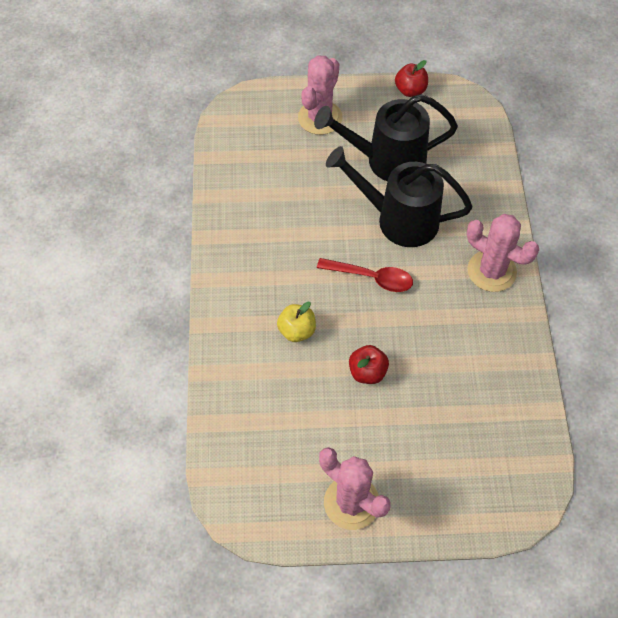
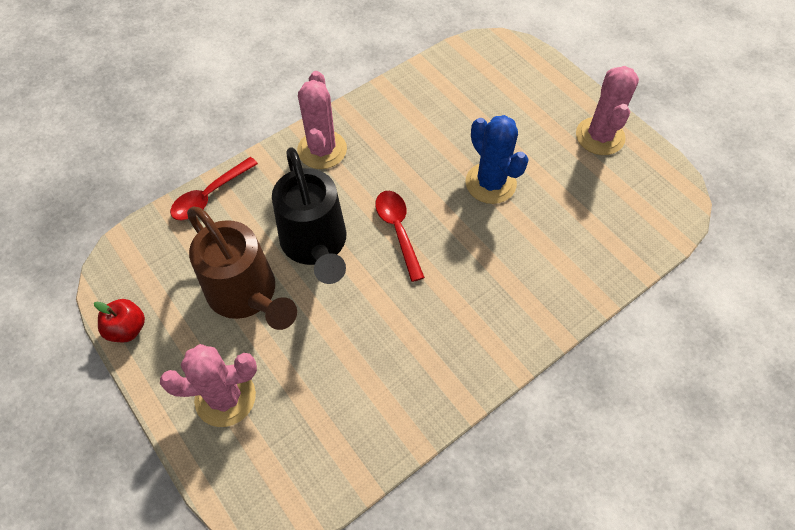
camera: 125 degrees left, 0 degrees up
(297, 331) = (499, 255): yellow apple -> none
(367, 372) = (490, 183): red apple -> blue cactus
(387, 160) = (247, 295): black watering can -> brown watering can
(494, 177) = (209, 196): none -> red spoon

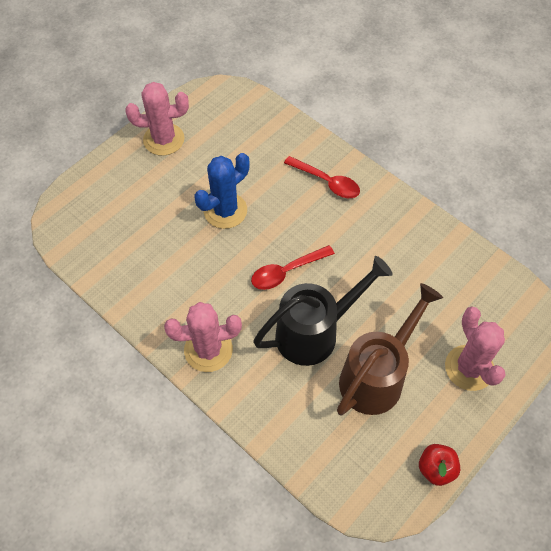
camera: 100 degrees left, 0 degrees up
(209, 196) = (280, 440): red spoon -> red spoon (327, 182)

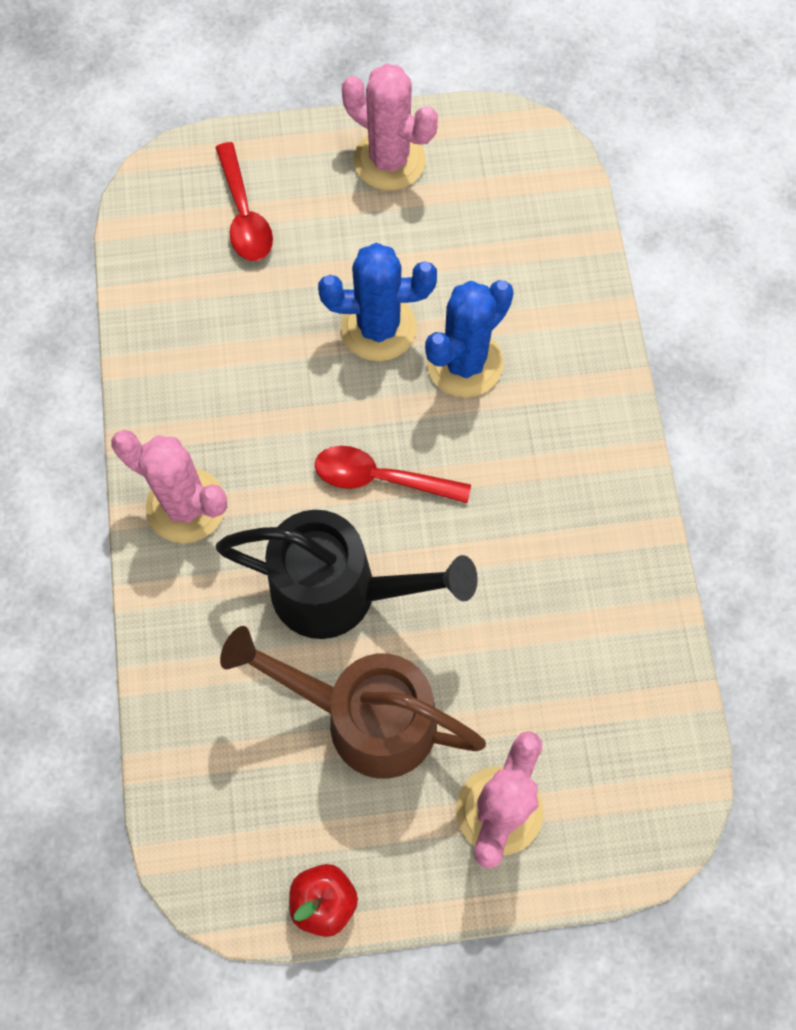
camera: 40 degrees right, 10 degrees up
(277, 199) = (464, 363): none -> blue cactus
(327, 182) = (557, 390): red spoon -> red spoon (244, 215)
(377, 376) = (365, 717): brown watering can -> brown watering can turned 150 degrees counterclockwise

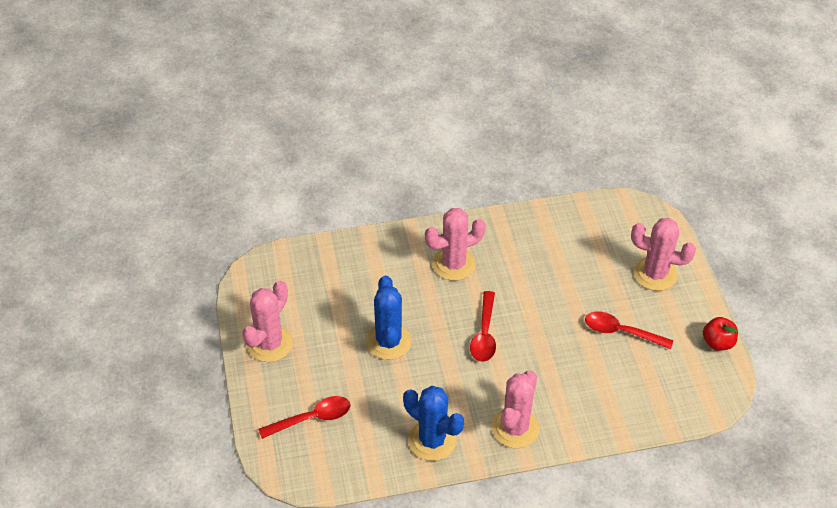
camera: 95 degrees left, 20 degrees down
(340, 592) = (554, 348): black watering can -> none
(365, 717) = (621, 332): brown watering can -> red spoon
(464, 363) = (408, 299): blue cactus -> blue cactus (432, 440)
(539, 443) = (453, 264): none -> pink cactus

